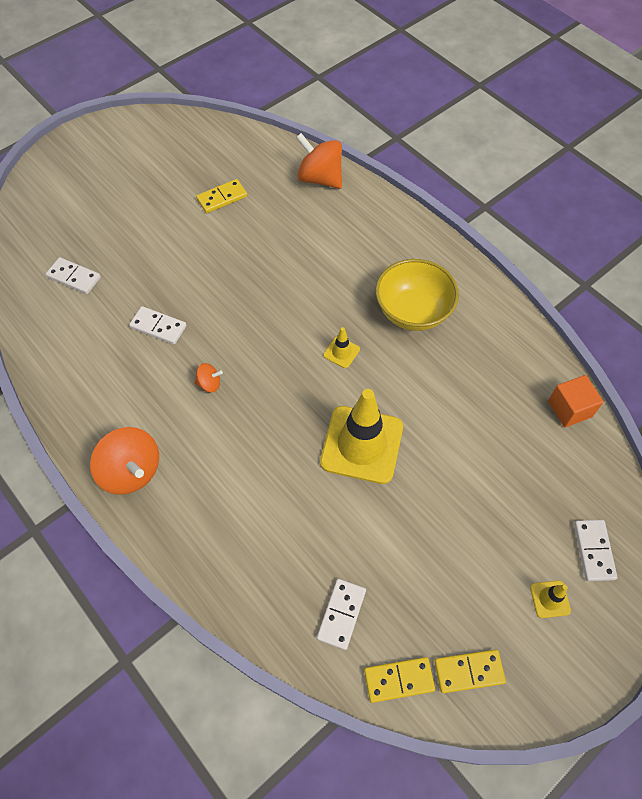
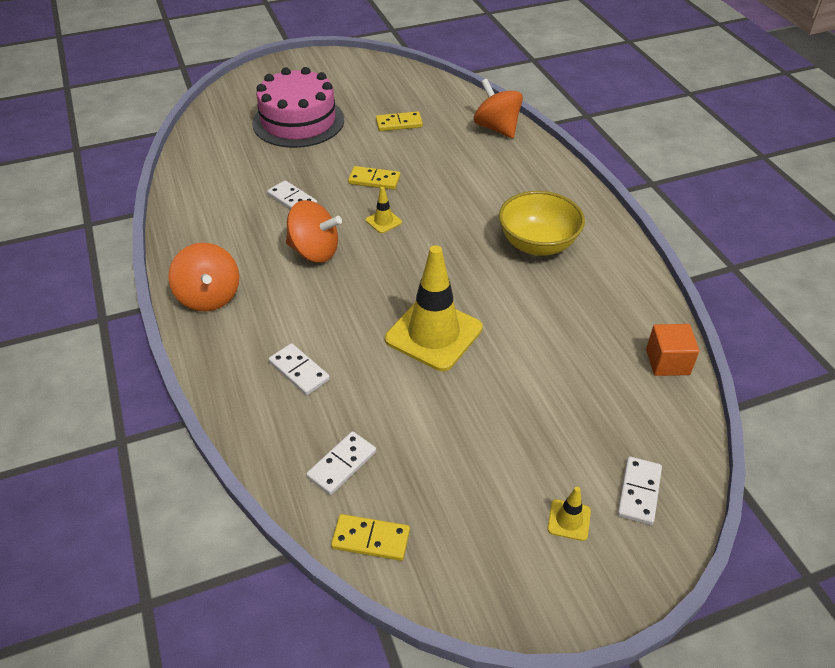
camera: 20 degrees right, 15 degrees down
(74, 277) = (240, 150): white domino -> white domino (299, 371)
(117, 222) = (298, 121): none -> pink cake
(209, 384) = (314, 251): orange spinning top -> orange spinning top, size x2.08
(341, 352) = (451, 258): yellow traffic cone -> yellow traffic cone (383, 221)
(469, 672) = (448, 556): yellow domino -> yellow domino (374, 180)

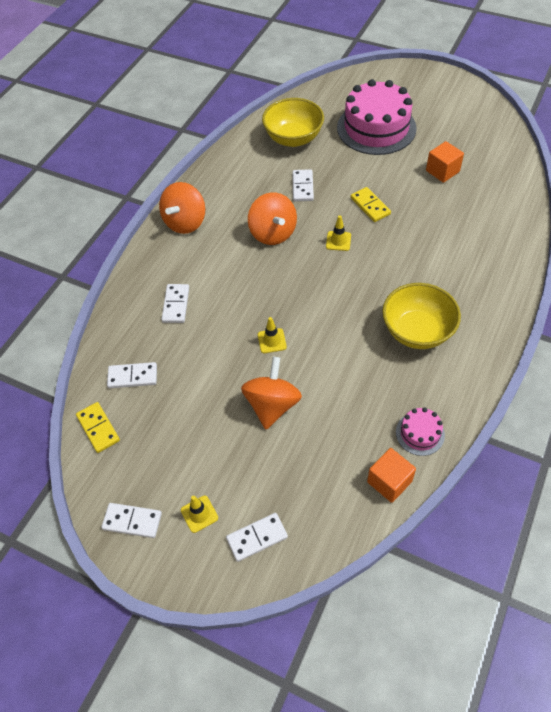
camera: 50 degrees right, 10 degrees up
(229, 168) = (293, 138): none -> yellow bowl
(399, 123) = (442, 171): yellow domino -> orange cube
(433, 334) = (272, 341): yellow traffic cone -> yellow traffic cone, size x0.42
(496, 128) = (511, 220): orange spinning top -> orange spinning top (272, 405)
(521, 585) = (132, 521): none -> white domino
(639, 312) = (420, 433): none -> pink cake

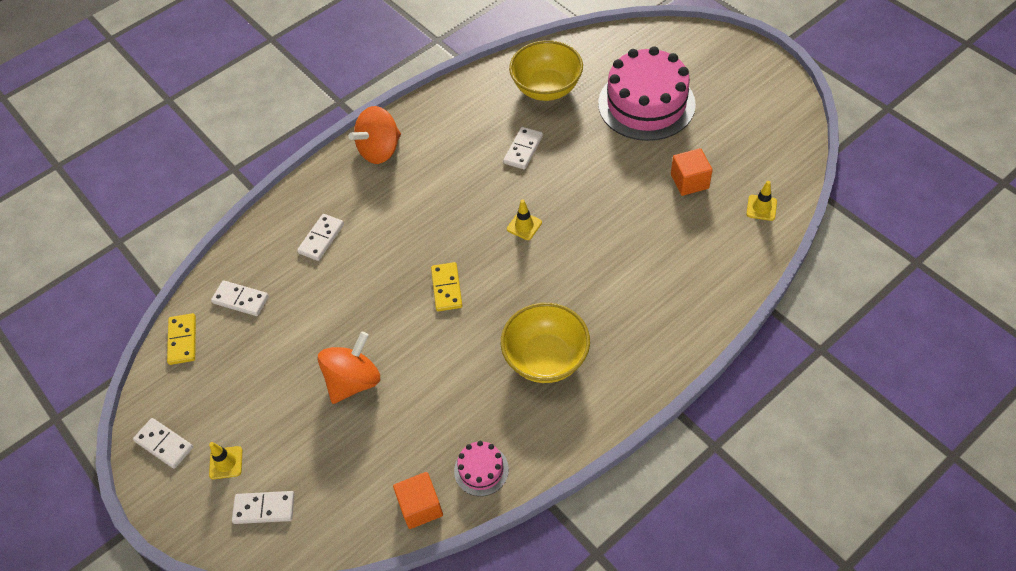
camera: 25 degrees right, 0 degrees up
(272, 341) = (392, 312): yellow traffic cone -> yellow traffic cone (761, 208)
(273, 233) = (461, 193): orange spinning top -> none
(370, 206) = (582, 196): yellow domino -> yellow domino (446, 288)

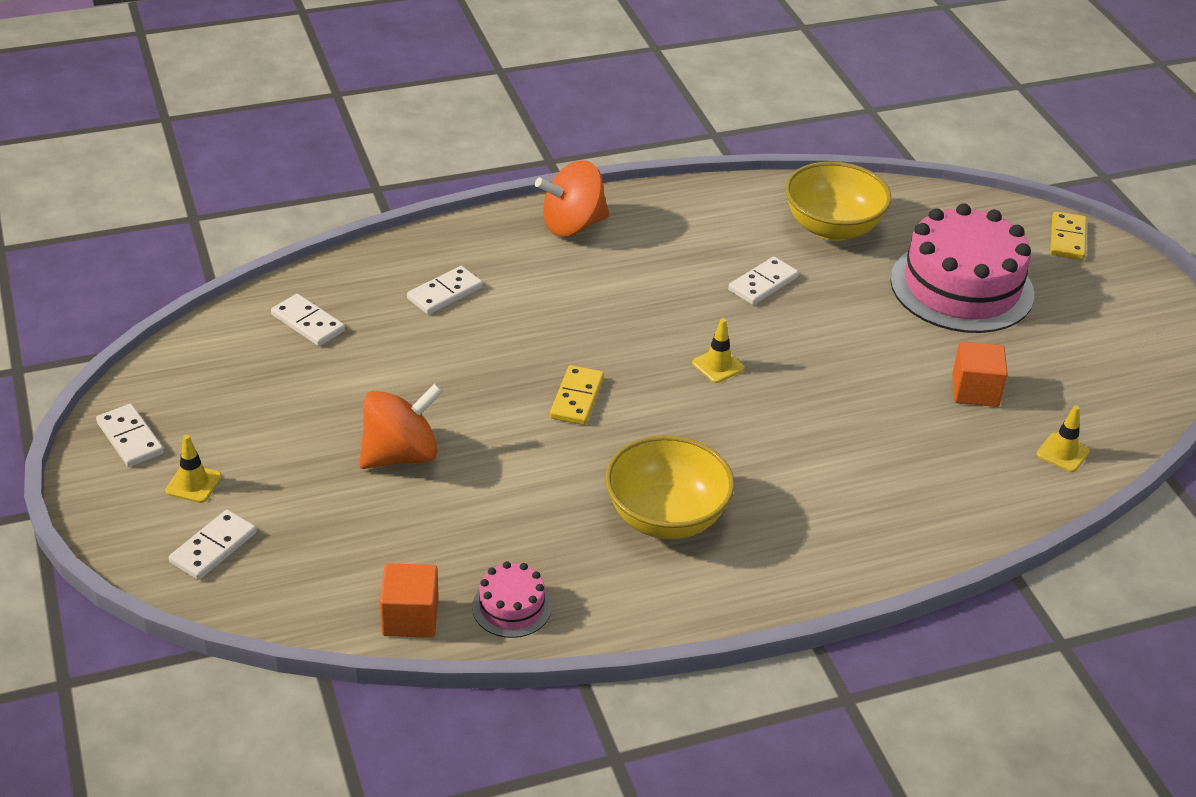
camera: 15 degrees right, 15 degrees down
(183, 340) = (213, 340): yellow domino -> yellow domino (1067, 238)
(264, 508) = (213, 548): white domino -> white domino turned 75 degrees counterclockwise

